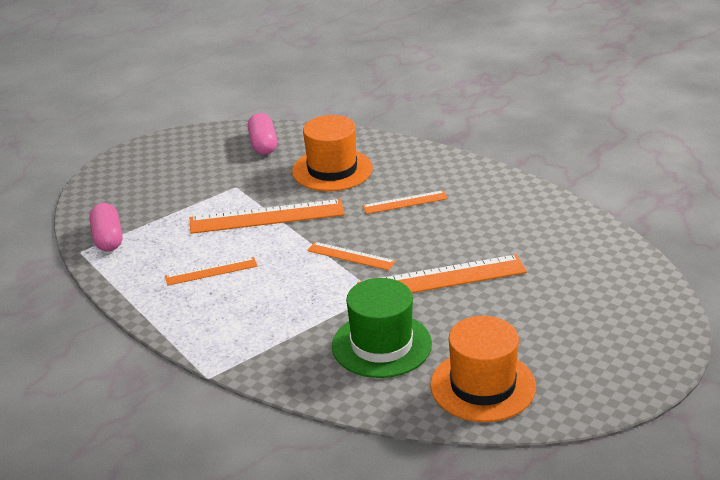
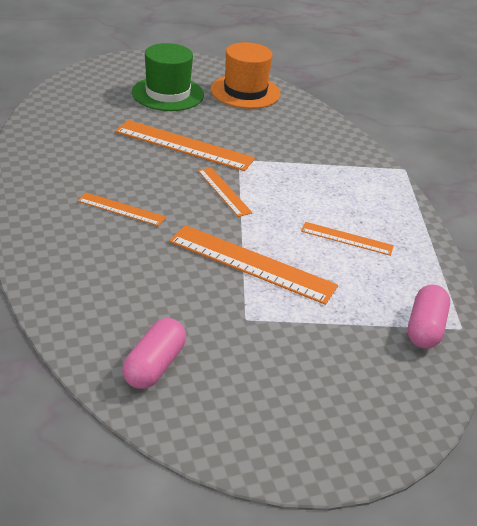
camera: 150 degrees left, 5 degrees up
(332, 170) = (131, 280): orange hat -> none
(381, 345) = (275, 132): green hat -> green hat (168, 94)

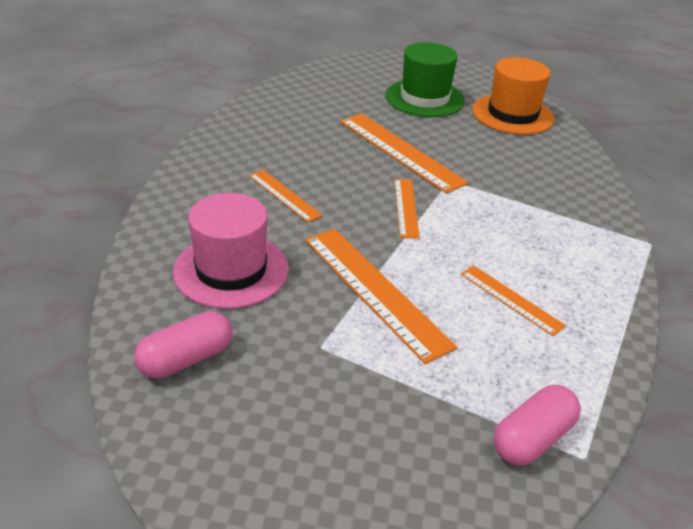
camera: 30 degrees right, 0 degrees up
(130, 284) = (231, 270): none -> pink hat

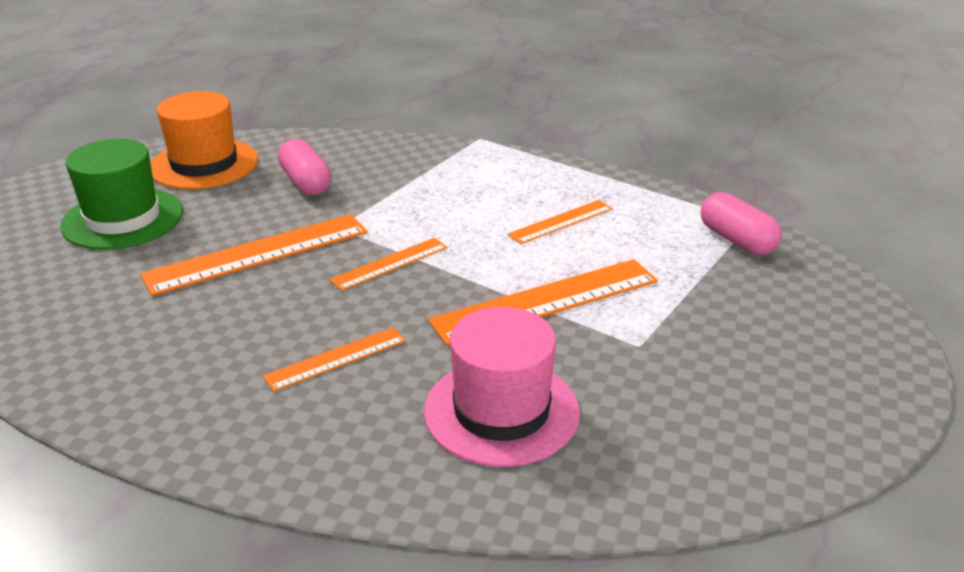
camera: 80 degrees left, 5 degrees down
(186, 359) = (670, 449): pink capsule -> pink capsule (306, 182)
(405, 207) = (390, 264): orange ruler -> orange ruler turned 45 degrees counterclockwise

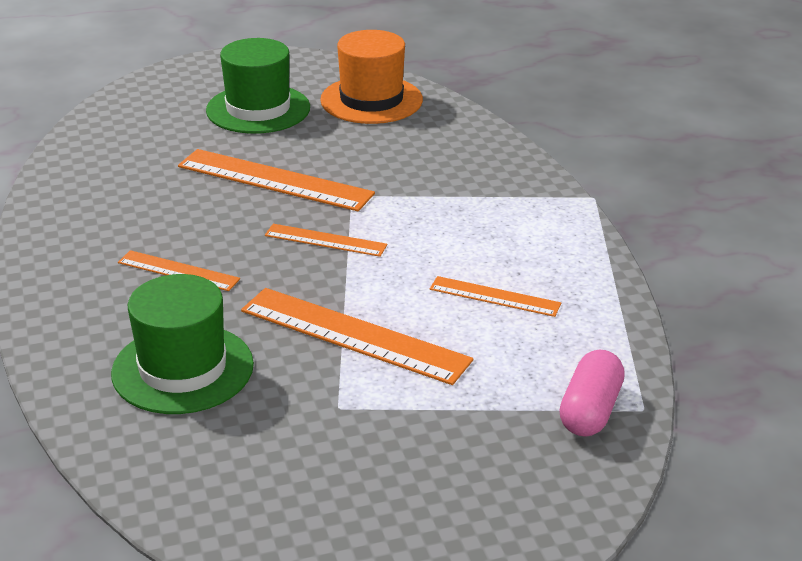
camera: 55 degrees right, 0 degrees up
(306, 182) = (400, 152): pink capsule -> none
(501, 411) = (183, 369): pink hat -> green hat

